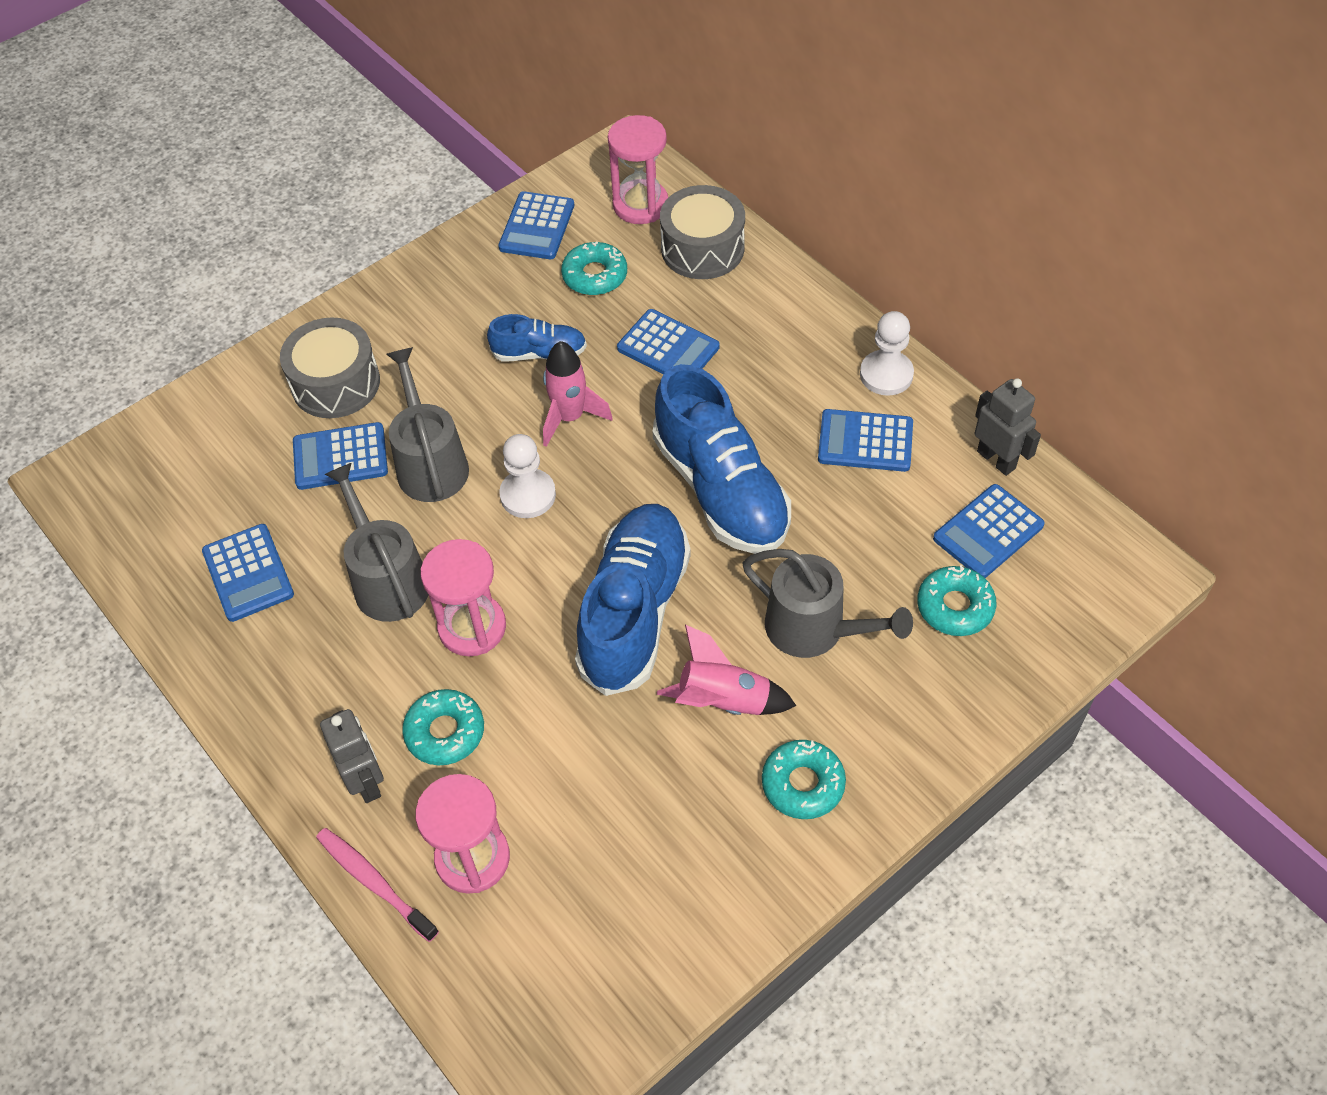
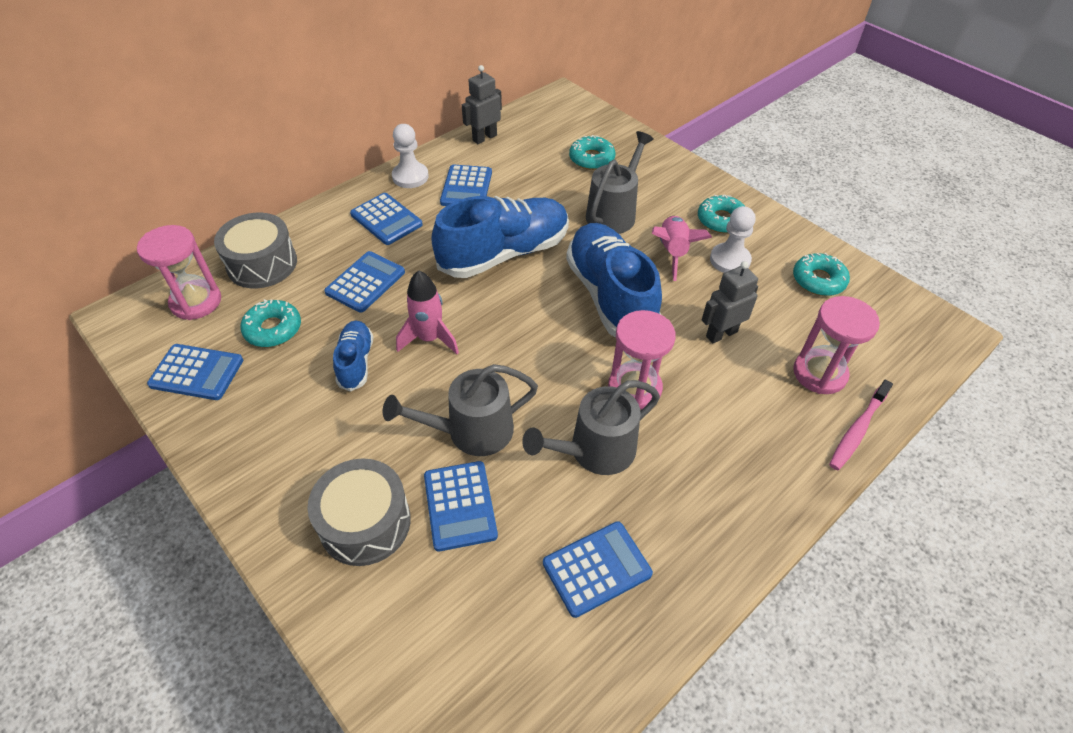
camera: 95 degrees left, 5 degrees down
(366, 781) = (780, 444): grey robot -> grey robot (721, 334)
(445, 732) = (727, 398): turquoise donut -> turquoise donut (818, 280)
(528, 495) = (507, 361): white pawn -> white pawn (730, 260)
(634, 612) = (610, 296): blue shoe -> blue shoe turned 60 degrees clockwise
(988, 532) = (538, 144): blue calculator -> blue calculator (386, 219)

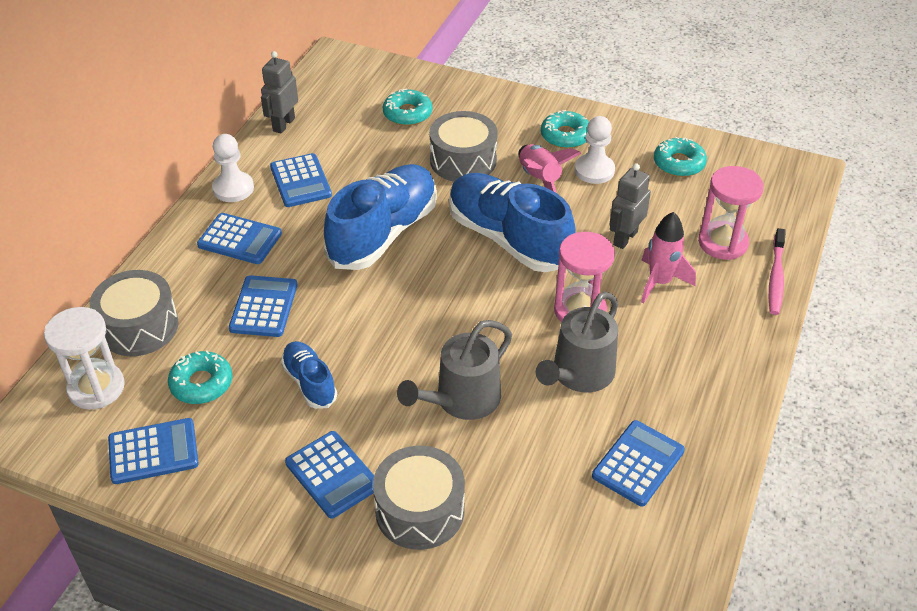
camera: 25 degrees left, 5 degrees down
(196, 302) = (96, 388): pink hourglass -> white hourglass
(429, 339) = (366, 336): pink rocket -> pink rocket (660, 282)
(460, 505) = (493, 463): blue calculator -> blue calculator (332, 475)
(614, 213) = (463, 160): grey watering can -> grey drum

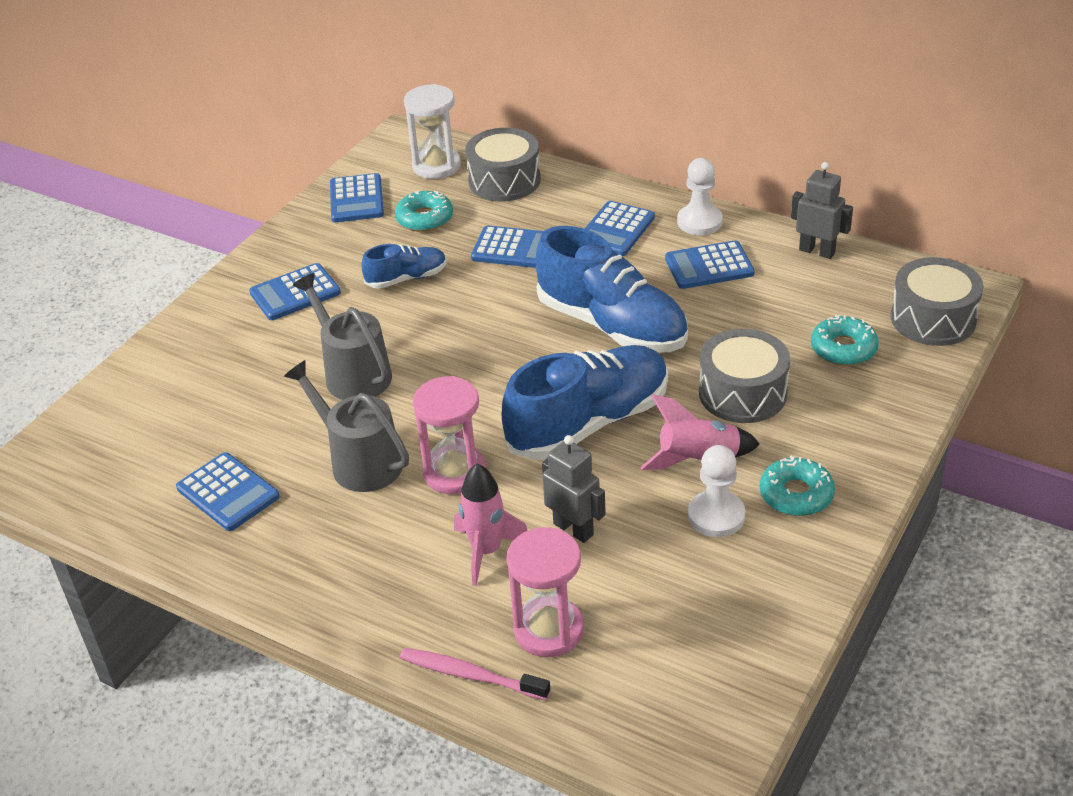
camera: 100 degrees right, 5 degrees down
(420, 510) = (236, 342): grey drum -> grey drum (933, 319)
(679, 163) = (728, 611): turquoise donut -> none

